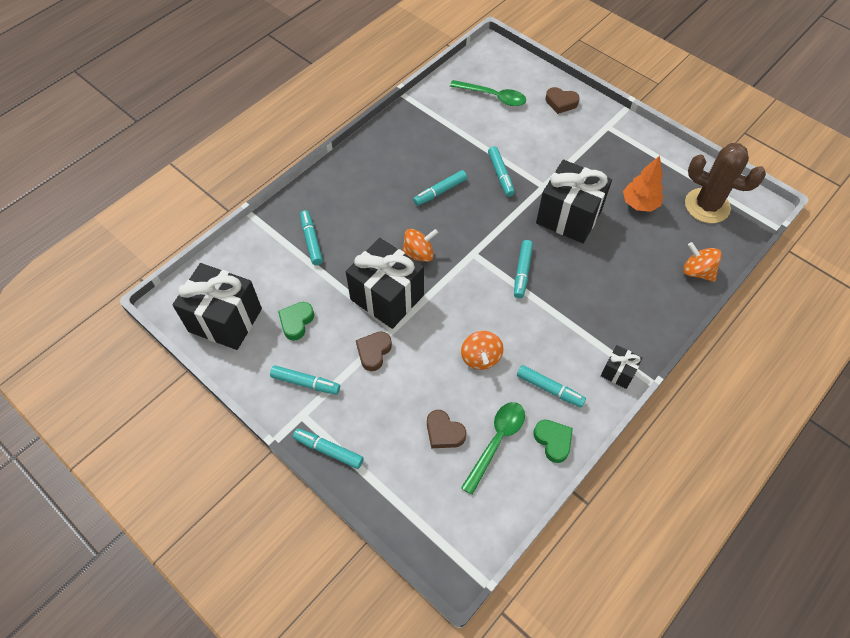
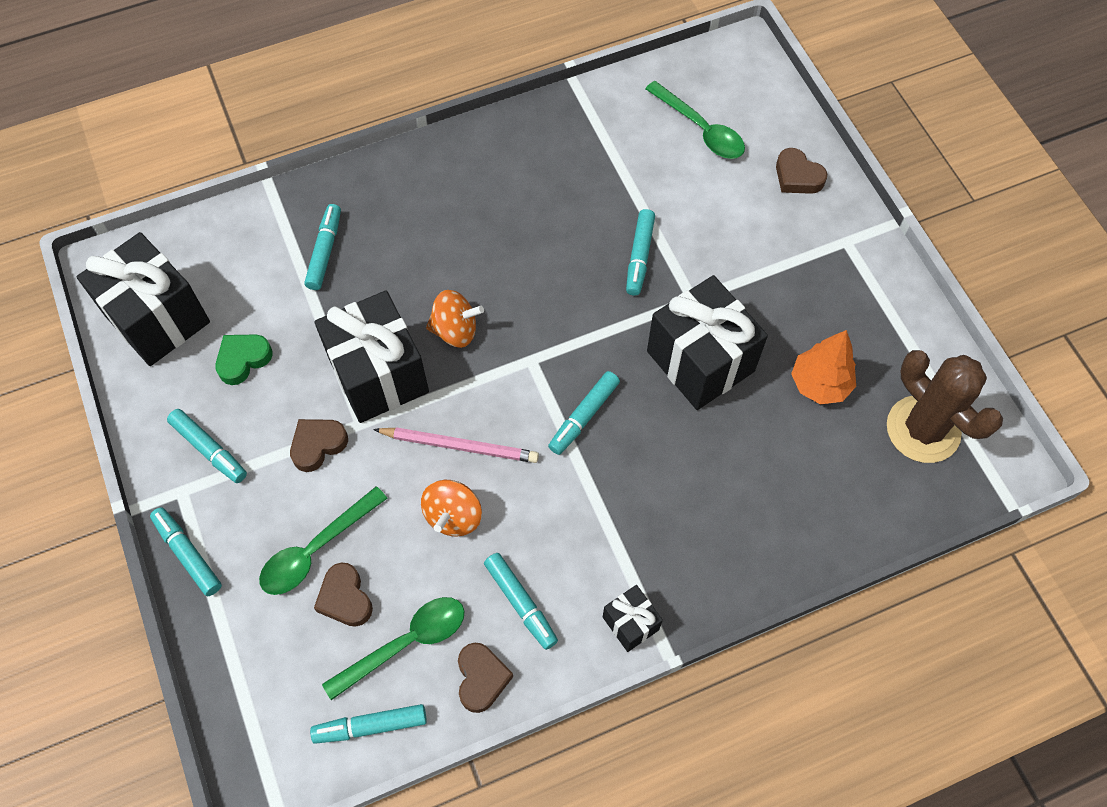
camera: 25 degrees right, 5 degrees up
(409, 412) = (316, 549): none -> green spoon
(440, 192) = (538, 248): turquoise marker -> turquoise marker (370, 726)
(460, 317) = (459, 446): none -> pink pencil
(553, 441) = (481, 678): green heart -> brown heart
(697, 271) = (842, 525): orange spinning top -> none

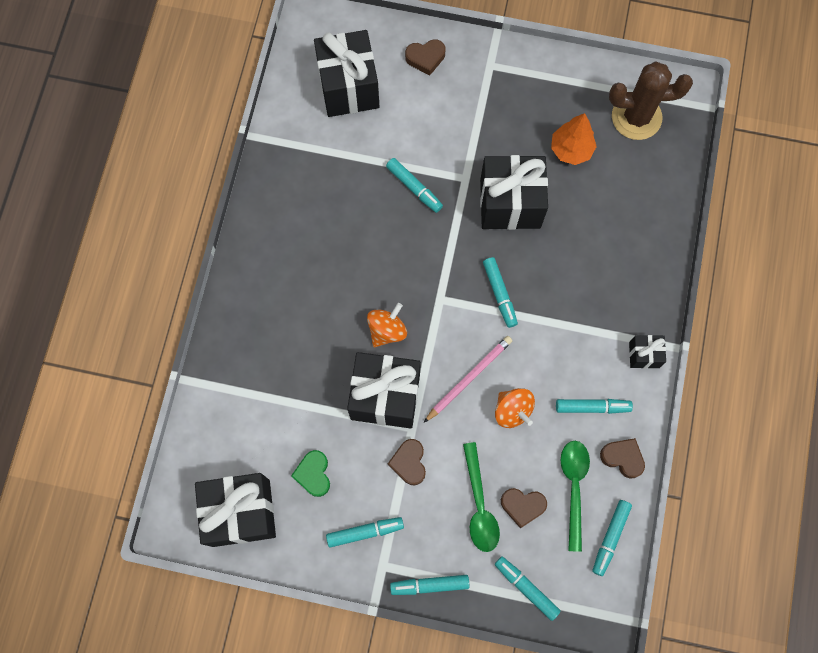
camera: 55 degrees left, 10 degrees up
(325, 251) = (268, 375): turquoise marker -> turquoise marker (526, 588)
(700, 129) = (348, 87): green spoon -> black gift

